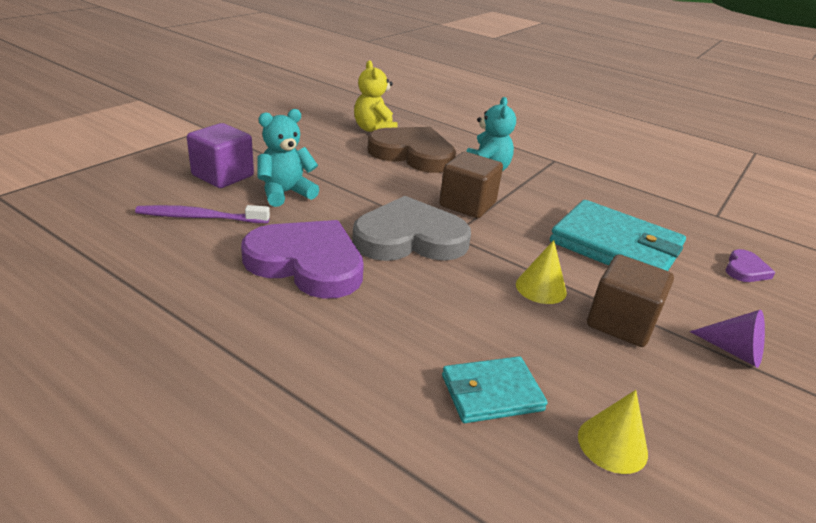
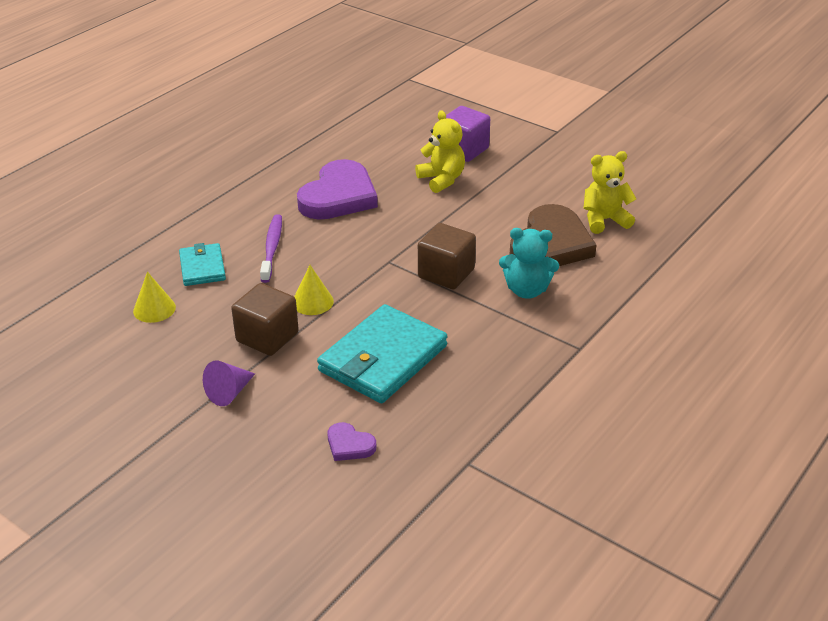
camera: 95 degrees right, 5 degrees up
(200, 217) = (394, 149): purple toothbrush -> purple toothbrush (272, 248)
(285, 193) = (442, 180): turquoise teddy bear -> yellow teddy bear
(410, 238) = (379, 240): grey heart -> none

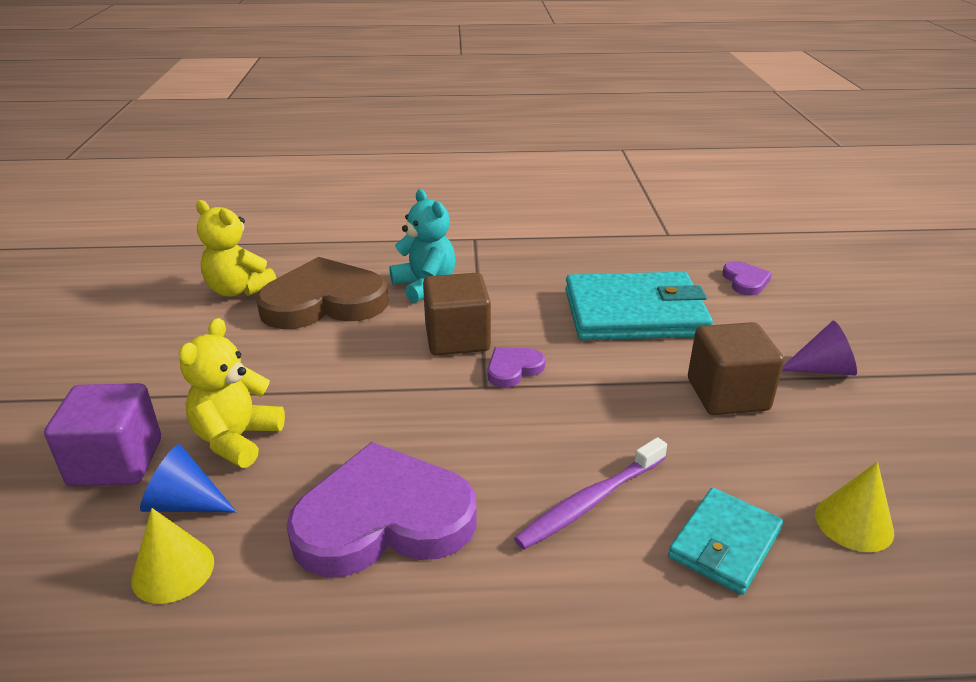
camera: 130 degrees left, 5 degrees down
(312, 302) = (631, 398): yellow cone -> yellow cone (173, 570)
(390, 277) = (513, 369): none -> purple heart
(412, 158) = (185, 504): none -> blue cone

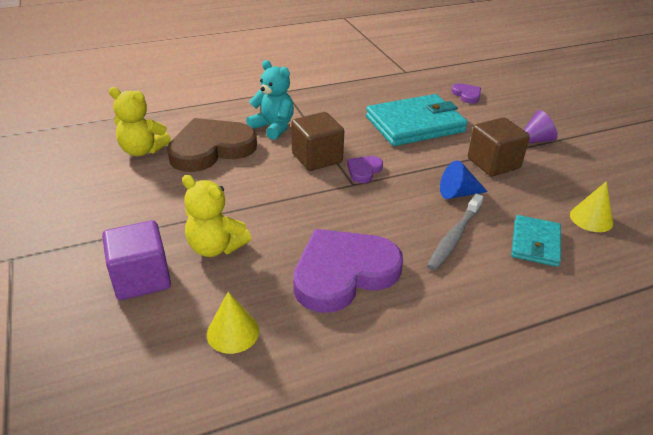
camera: 20 degrees left, 5 degrees up
(185, 504) = (210, 293): blue cone -> blue cone (458, 193)
(237, 439) = (216, 247): yellow teddy bear -> yellow teddy bear turned 60 degrees counterclockwise
(590, 502) = (454, 237): purple toothbrush -> grey toothbrush

